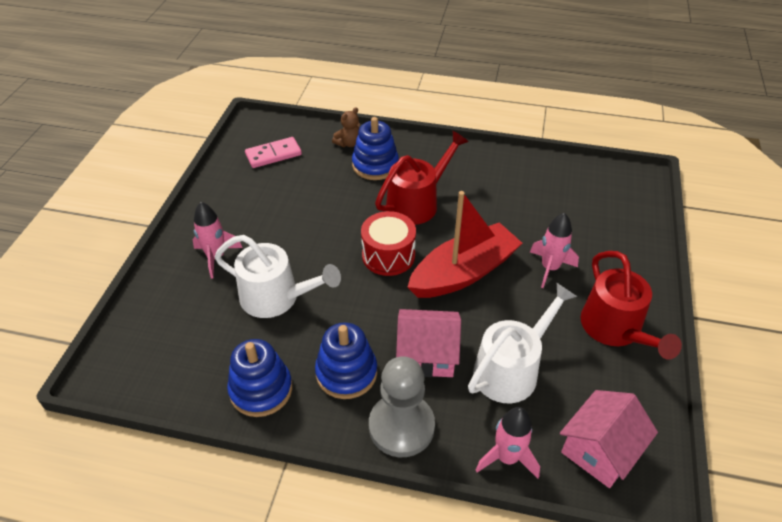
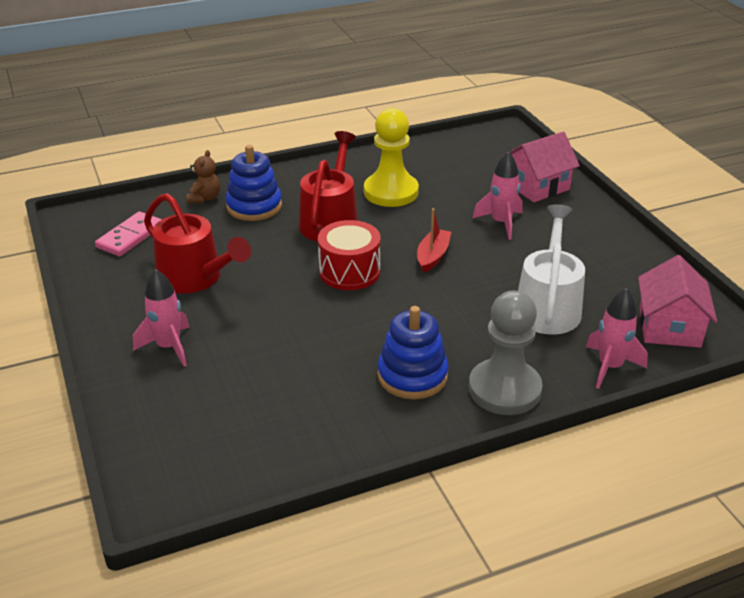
camera: 35 degrees left, 10 degrees down
(261, 389) = (345, 428): blue stacking toy -> none
(276, 297) = (275, 351): white watering can -> none
(427, 355) = (468, 329): pink house -> pink house (537, 186)
(463, 273) = (432, 256): red boat -> red boat, size x0.48
(487, 197) = (391, 192): none -> yellow pawn
(615, 329) = (595, 243): red watering can -> red watering can (195, 278)

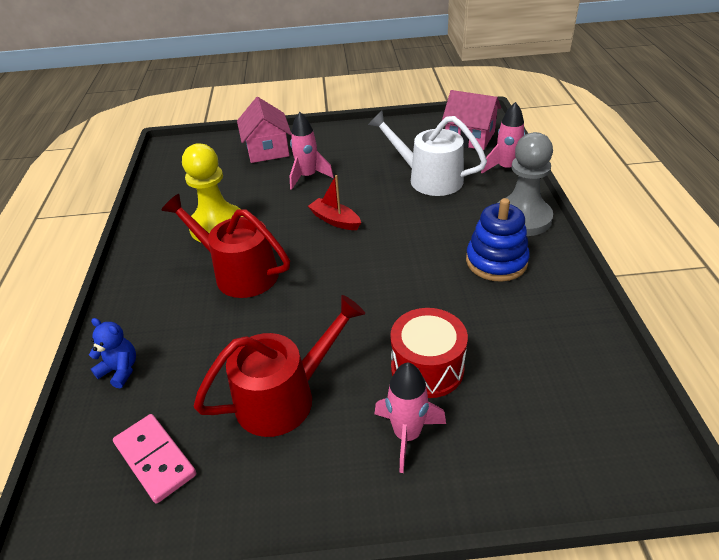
camera: 70 degrees left, 5 degrees up
(205, 198) = (120, 370): brown teddy bear -> blue teddy bear
(254, 206) = (171, 327): blue stacking toy -> none
(349, 271) = (333, 273): red drum -> red drum (427, 368)

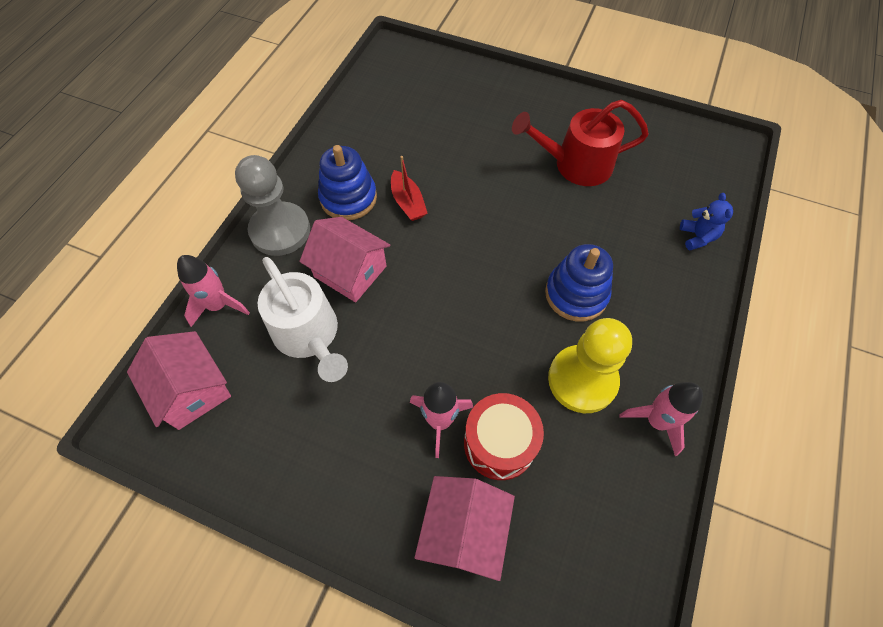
camera: 155 degrees left, 20 degrees up
(120, 370) = (697, 237): blue teddy bear -> blue teddy bear turned 150 degrees counterclockwise
(155, 459) = (672, 162): pink domino -> none
(239, 273) = (576, 294): red watering can -> blue stacking toy
(335, 220) = (451, 320): red boat -> red boat (408, 202)
(407, 435) = (510, 113): pink rocket -> pink rocket (656, 421)
(427, 368) = (470, 142): red drum -> red drum (499, 443)
(438, 217) = (350, 271): none -> pink house

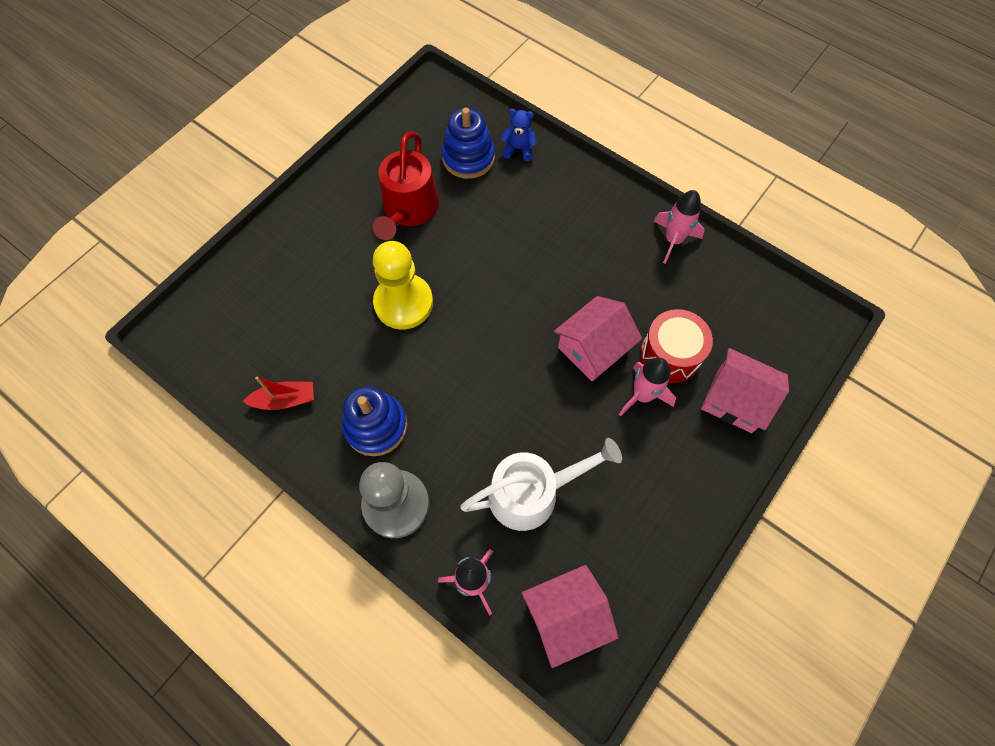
camera: 75 degrees left, 5 degrees up
(350, 271) = (469, 441): pink house -> pink house (593, 349)
(408, 202) = (402, 369): red boat -> red boat (285, 400)
(576, 294) = (549, 256): blue stacking toy -> blue stacking toy (468, 158)
(582, 380) = (629, 278): yellow pawn -> yellow pawn (403, 303)

